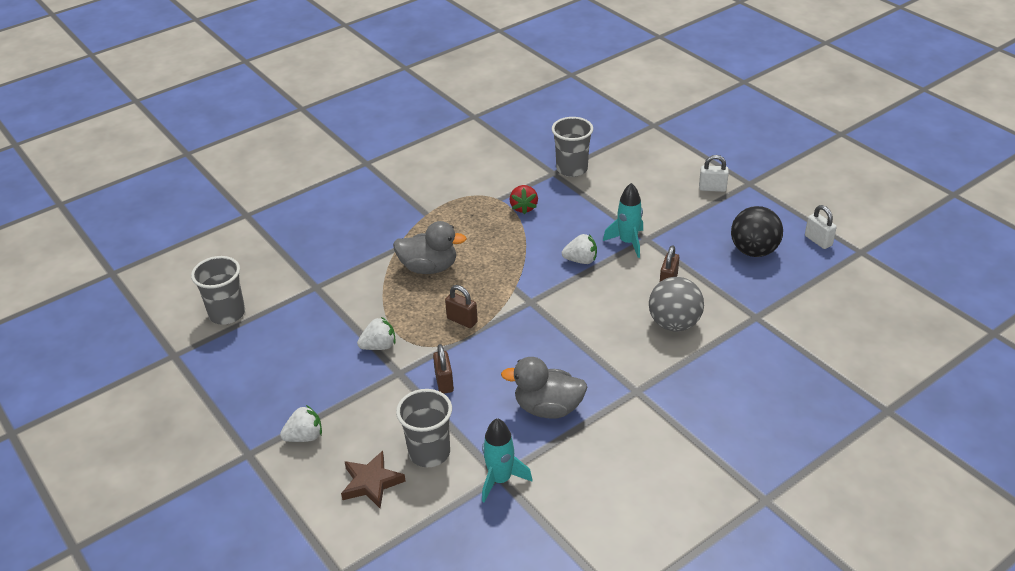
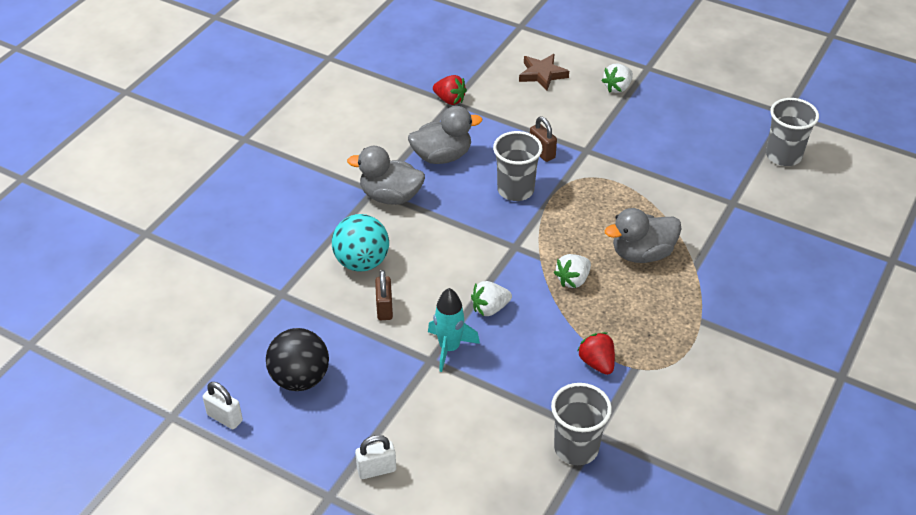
camera: 155 degrees right, 5 degrees up
(379, 346) = (622, 166): white strawberry -> white strawberry (573, 280)
(429, 452) = (515, 102): grey cup -> grey cup (515, 190)
(462, 320) = (567, 209): brown padlock -> none
(500, 480) = (450, 100): turquoise rocket -> red strawberry
(622, 379) = (390, 196): none -> grey duck
(674, 324) = (362, 262): grey ball -> turquoise ball

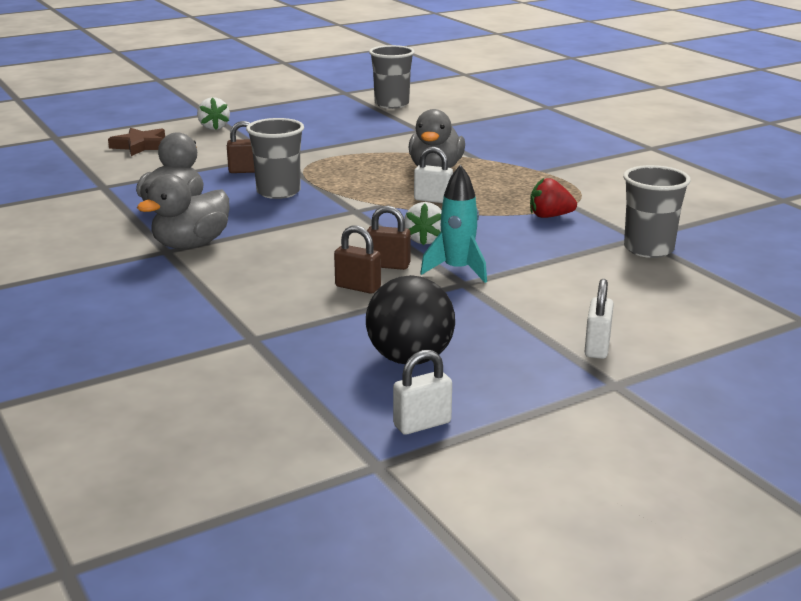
camera: 60 degrees left, 20 degrees down
(362, 262) = (269, 282): turquoise ball -> none
(430, 308) = (388, 265): none -> brown padlock
(450, 100) = (98, 186): red strawberry -> none
(573, 280) = (433, 200): white strawberry -> white padlock

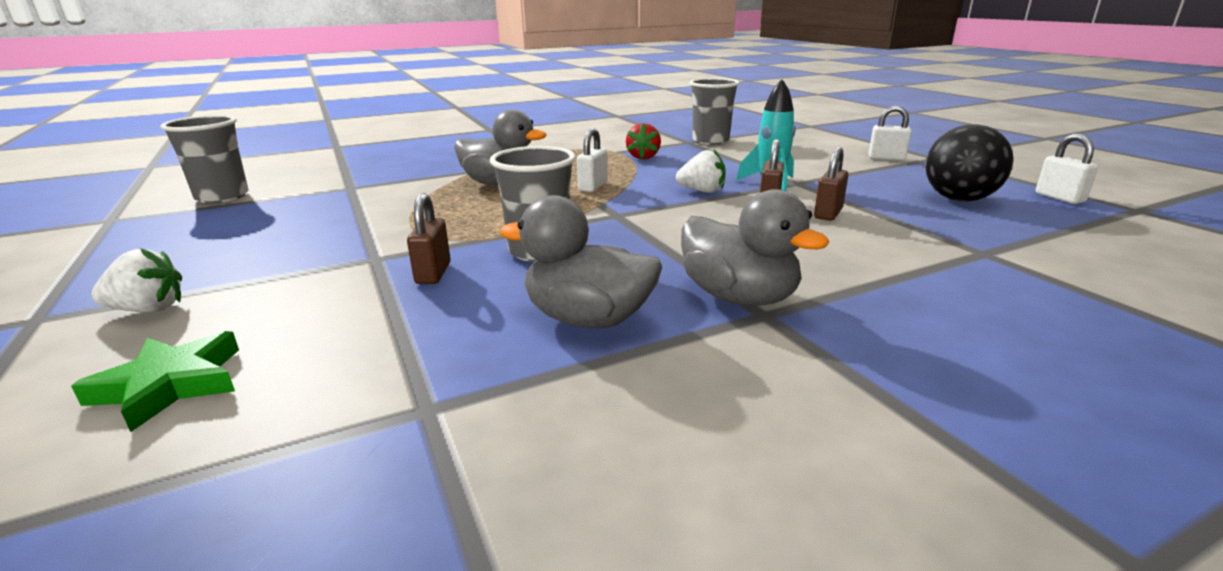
camera: 85 degrees left, 0 degrees up
(140, 146) = (170, 385): brown star -> green star

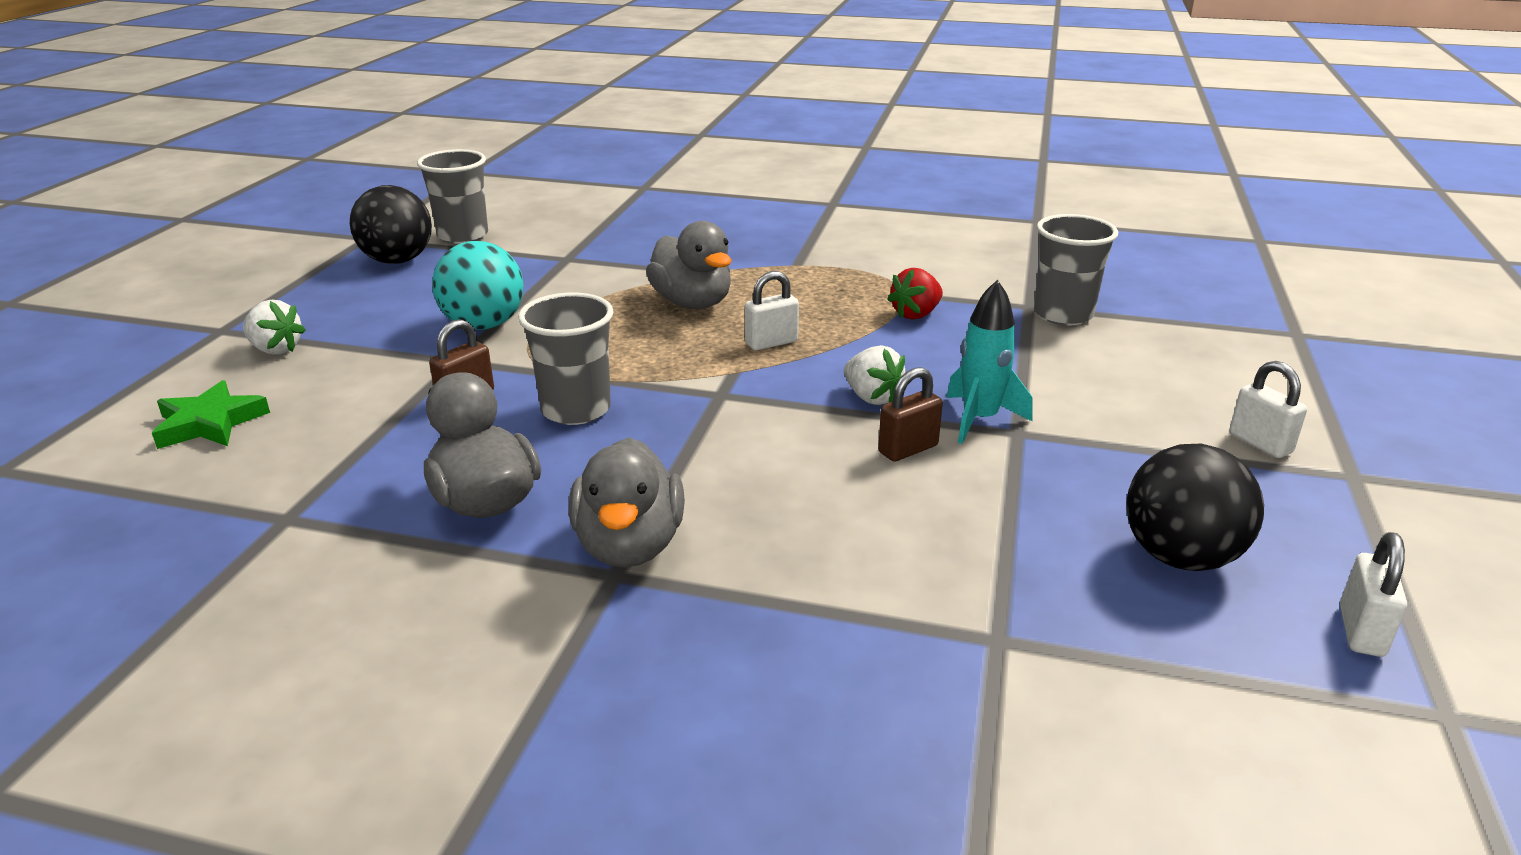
camera: 40 degrees right, 5 degrees up
(180, 223) = (398, 261): none -> black ball
(357, 234) = (484, 325): none -> turquoise ball
(828, 214) = (942, 495): brown padlock -> none

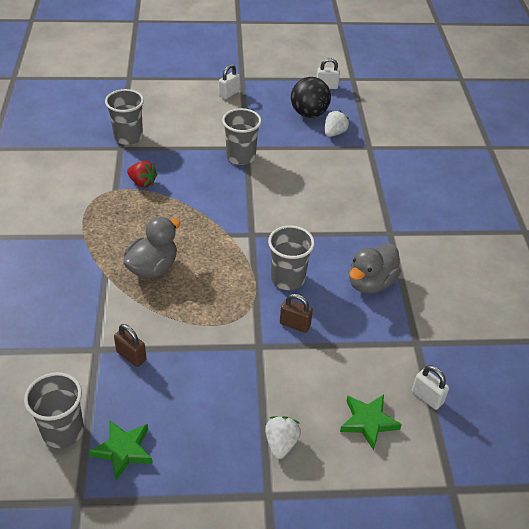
camera: 110 degrees left, 15 degrees up
(398, 261) = (123, 450): black ball -> green star
(484, 325) = (212, 351): turquoise ball -> none
(629, 545) = (373, 233): grey duck -> none
(771, 343) = (192, 227): white padlock -> white padlock (427, 397)
(872, 397) = (235, 187): white strawberry -> white strawberry (334, 133)
(908, 449) = (273, 173): brown padlock -> brown padlock (131, 356)
(979, 419) = (241, 157): turquoise rocket -> grey cup

